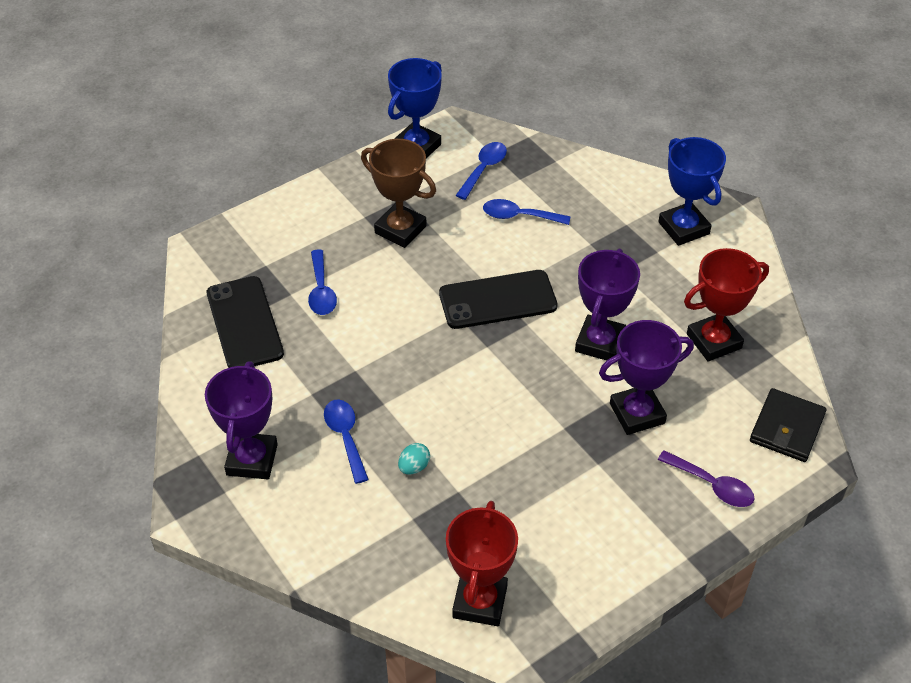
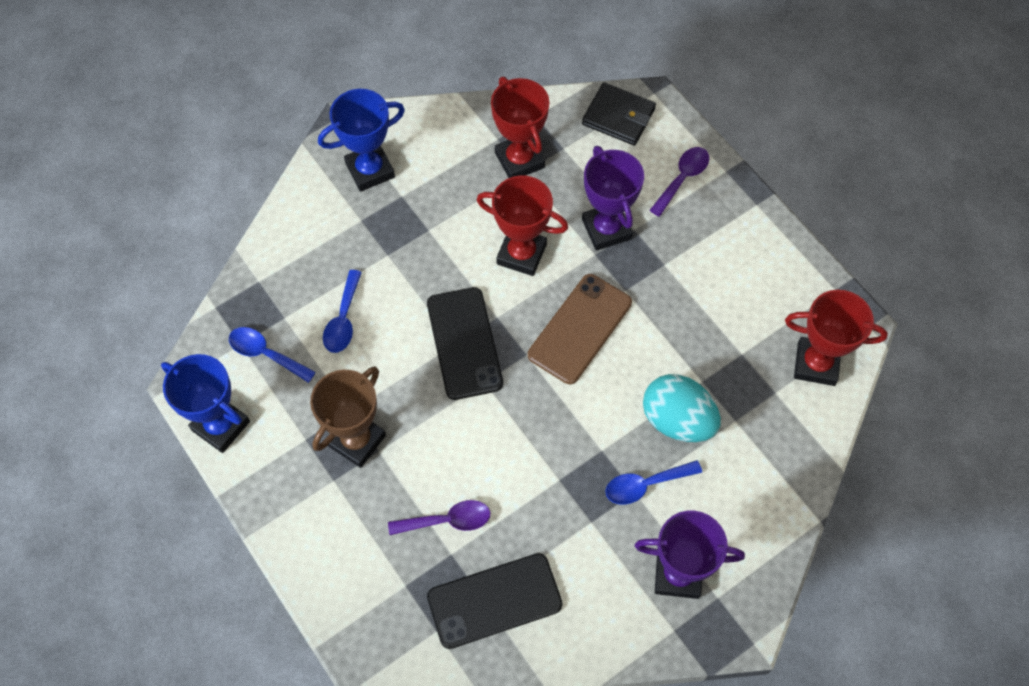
camera: 90 degrees left, 15 degrees up
(321, 290) = (447, 521): blue spoon -> purple spoon
(414, 467) = (677, 420): turquoise egg -> turquoise egg, size x2.27
(516, 388) = (580, 329): none -> brown phone
(599, 342) = (521, 254): purple trophy -> red trophy

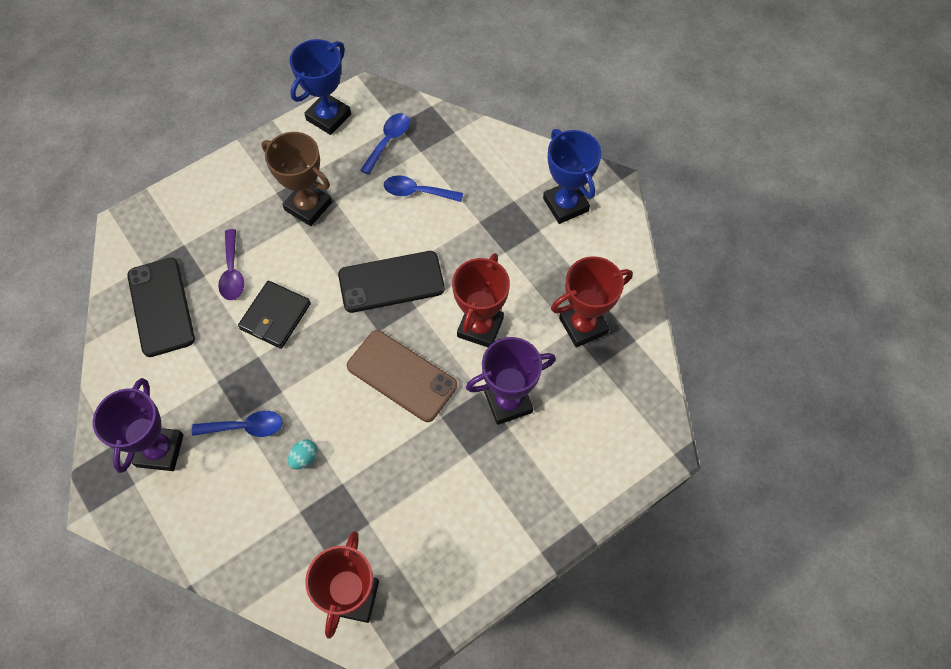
camera: 90 degrees right, 0 degrees up
(618, 117) = (641, 417): black wallet -> black wallet (275, 316)
(645, 484) = (245, 427): blue spoon -> blue spoon turned 105 degrees clockwise
(677, 420) = (304, 458): turquoise egg -> turquoise egg, size x0.44
(682, 179) = (569, 477): purple spoon -> none

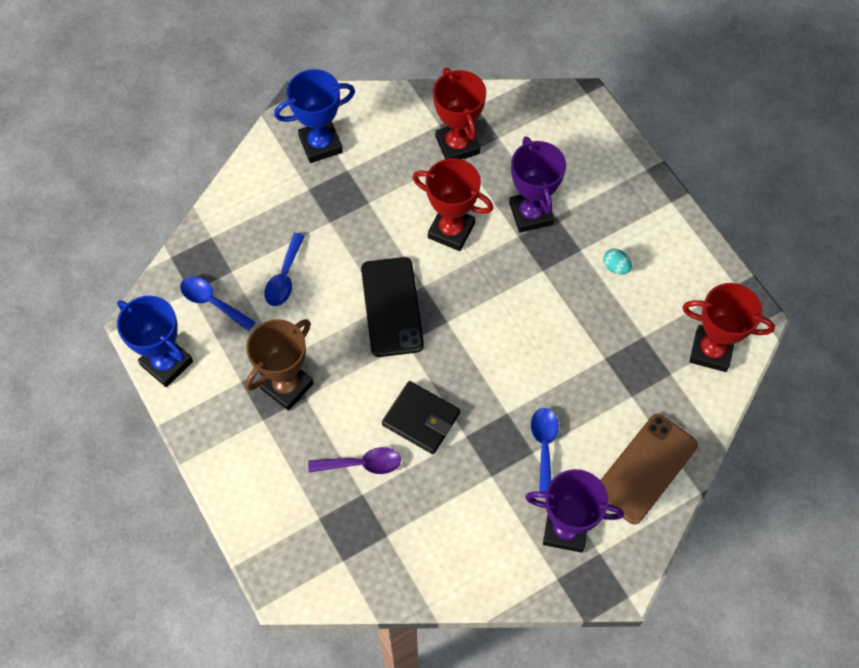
camera: 85 degrees left, 0 degrees up
(161, 307) = (397, 538): black phone -> none
(304, 458) = (579, 391): turquoise egg -> turquoise egg (615, 267)
(402, 376) = (498, 302): brown phone -> brown phone (645, 468)

